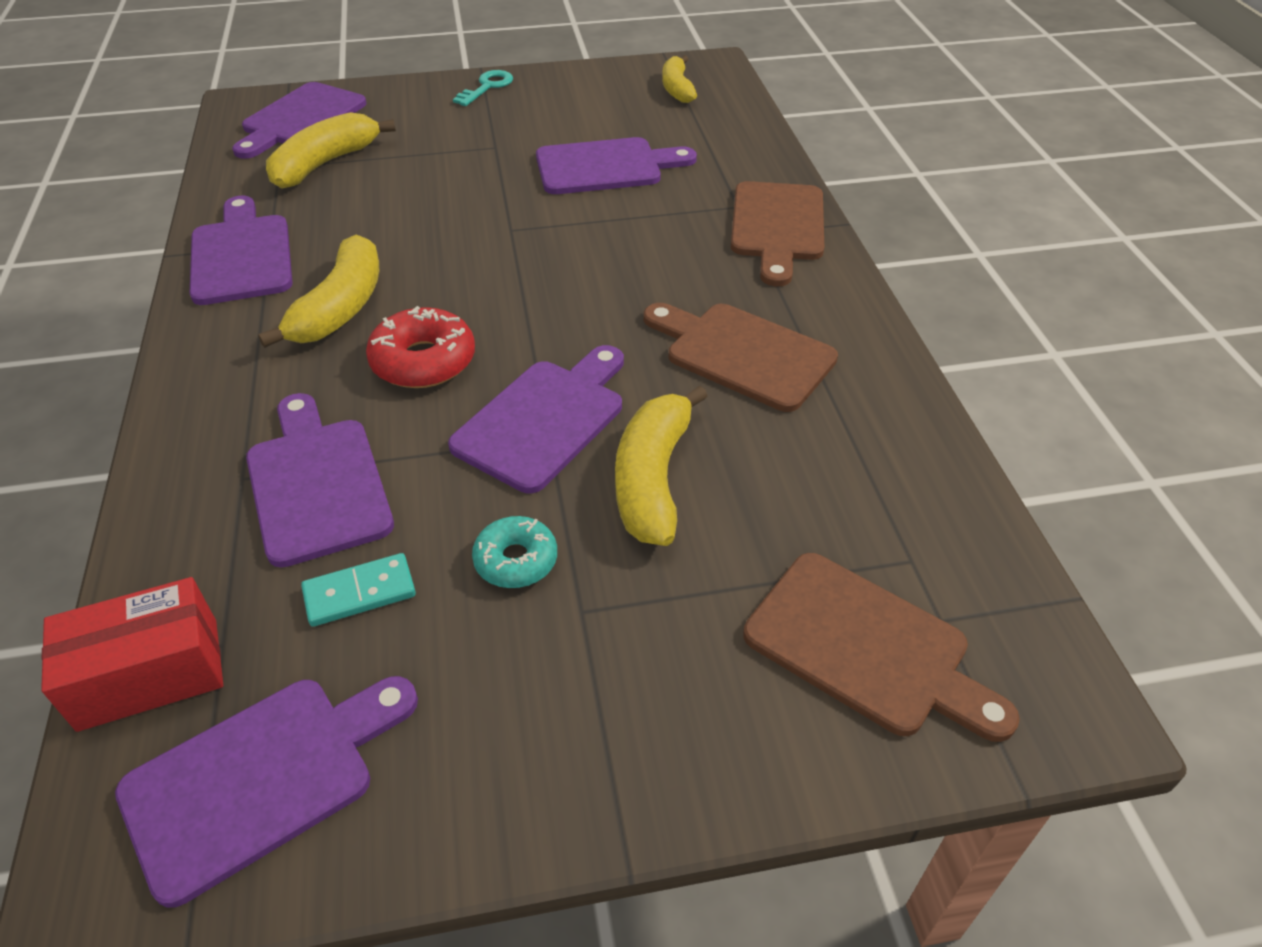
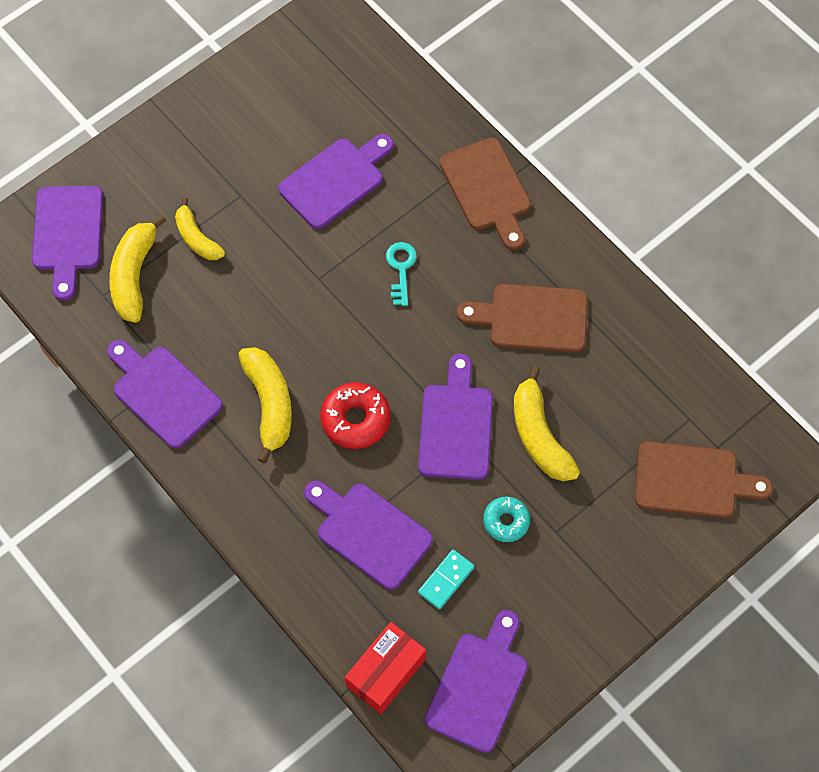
camera: 30 degrees left, 20 degrees up
(487, 87) = (178, 124): turquoise key -> turquoise key (401, 268)
(677, 88) = (323, 57): yellow banana -> yellow banana (197, 238)

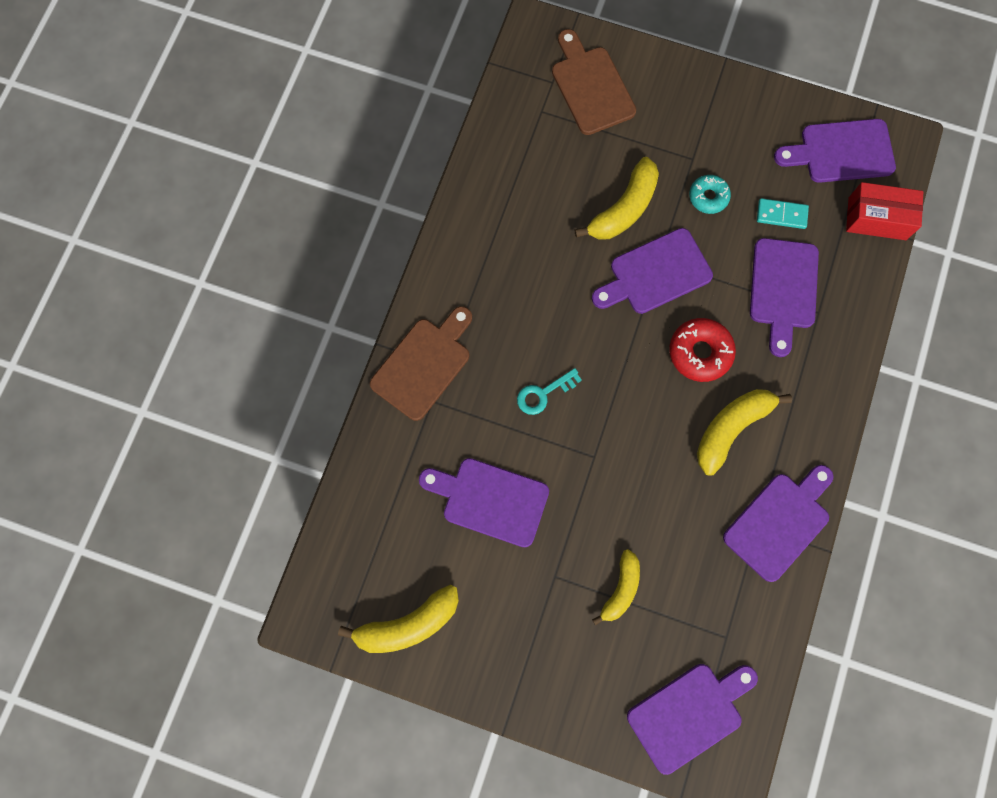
camera: 120 degrees left, 10 degrees up
(134, 275) = (690, 622): yellow banana -> yellow banana (408, 624)
(163, 393) = (779, 522): purple cutting board -> purple cutting board turned 150 degrees counterclockwise
(532, 318) = (526, 265): brown cutting board -> none

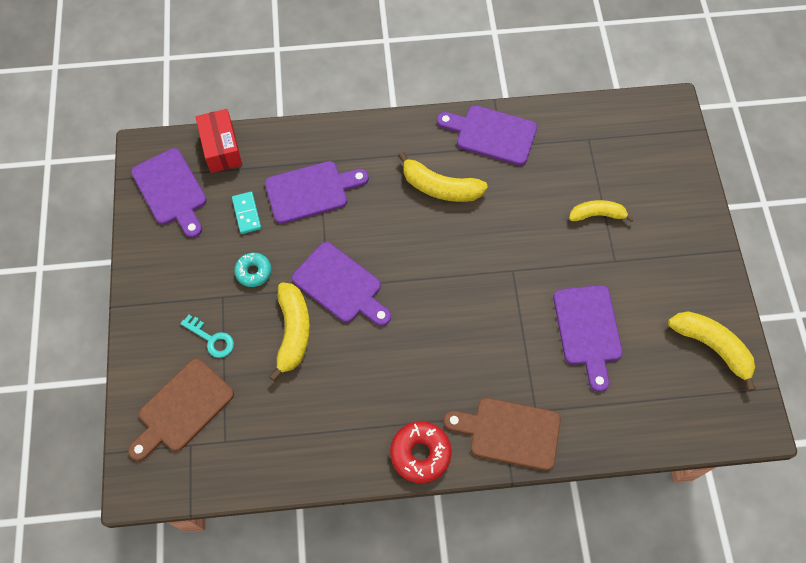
camera: 115 degrees left, 10 degrees down
(543, 394) = (483, 327): turquoise key -> turquoise key (211, 339)
(623, 209) = (293, 332): yellow banana -> yellow banana turned 75 degrees clockwise
(689, 713) = (651, 143): purple cutting board -> none
(700, 352) = (391, 229): red donut -> red donut (420, 453)

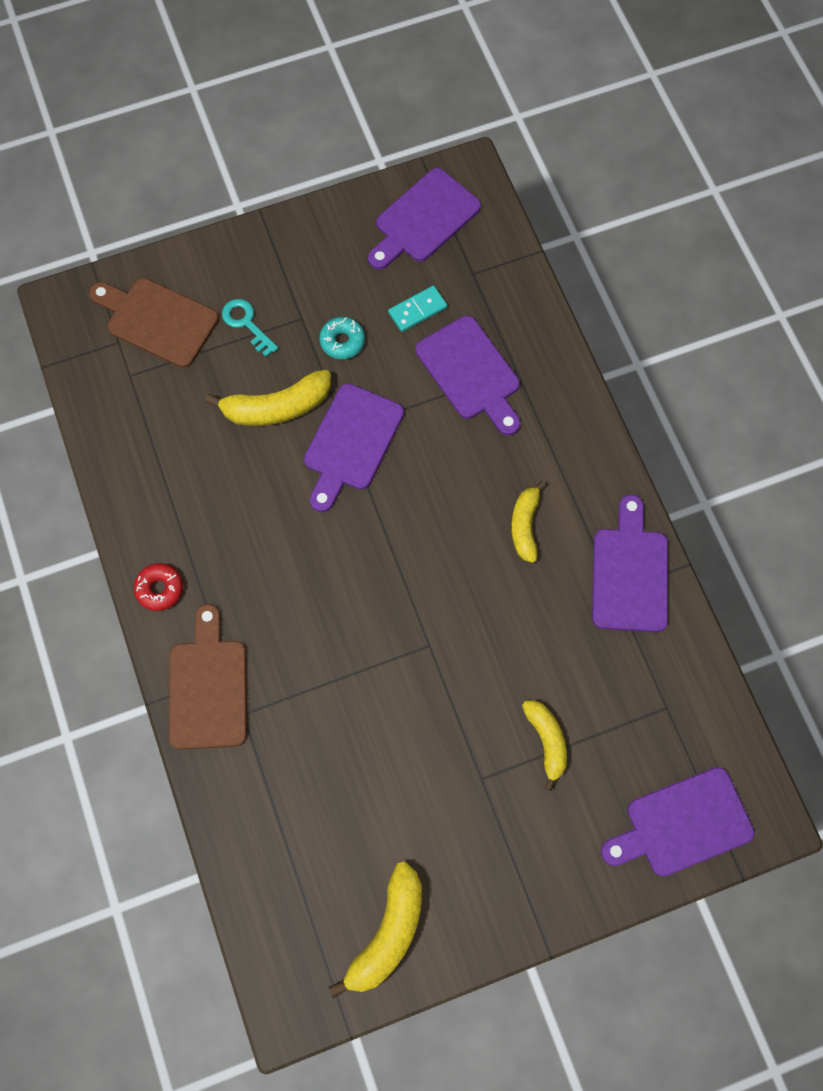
camera: 75 degrees right, 5 degrees up
(211, 339) = (246, 323): turquoise key -> turquoise key turned 120 degrees clockwise
(221, 148) = (499, 254): red box -> none
(420, 453) = (160, 589): red donut -> red donut, size x0.65
(440, 187) = (525, 525): yellow banana -> yellow banana, size x0.66
(588, 330) = (369, 759): purple cutting board -> purple cutting board (682, 824)

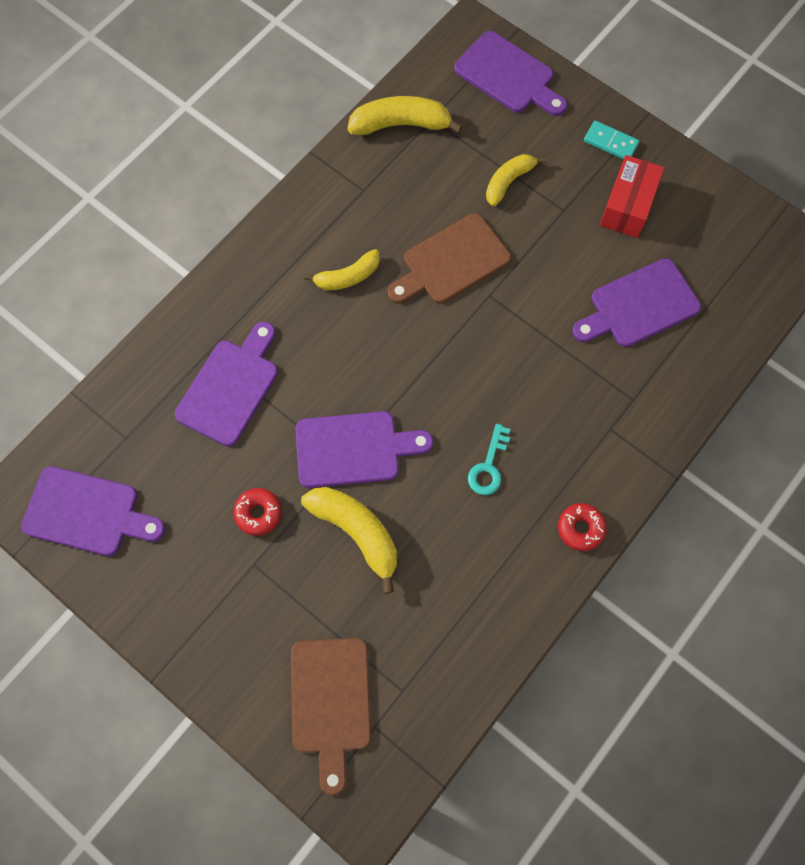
camera: 120 degrees left, 0 degrees up
(208, 687) = (632, 438): brown cutting board -> brown cutting board (452, 262)
(246, 323) = (287, 613): turquoise key -> turquoise key (488, 466)
(342, 341) = (258, 513): turquoise donut -> red donut
(387, 933) = (710, 215): yellow banana -> yellow banana (401, 124)
(417, 310) = (190, 465): turquoise domino -> turquoise domino (610, 142)
(448, 849) = (627, 206): none -> red box
(629, 573) = (343, 187): purple cutting board -> purple cutting board (639, 306)

